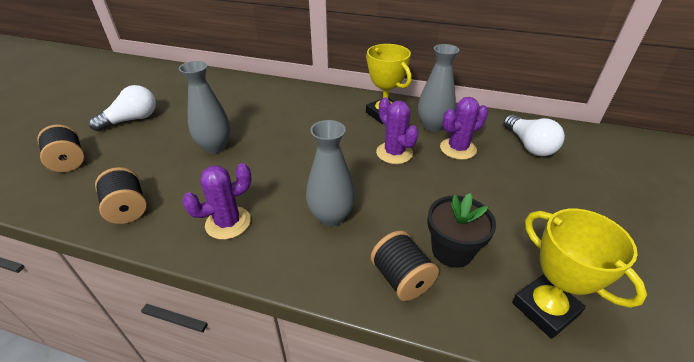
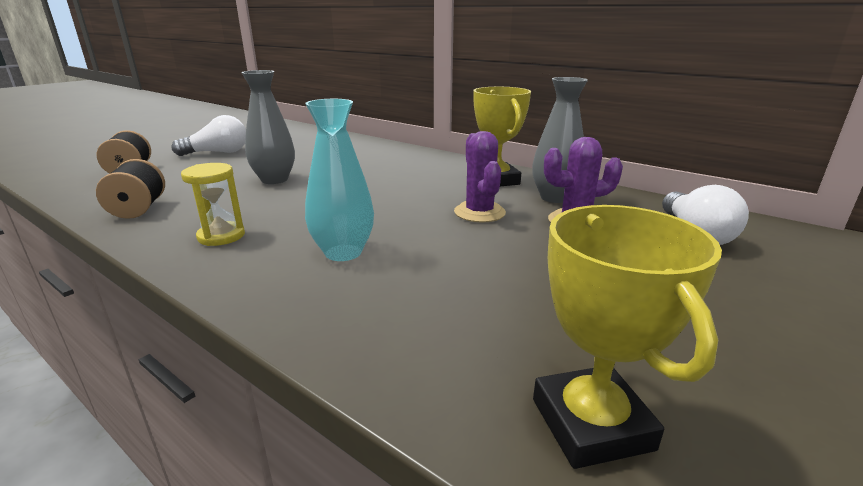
camera: 20 degrees right, 15 degrees down
(228, 223) = (221, 236): purple cactus -> yellow hourglass
(331, 216) = (343, 252): grey vase -> turquoise vase
(401, 278) = (378, 329): black spool -> none
(452, 250) = (481, 317): black flower pot -> none

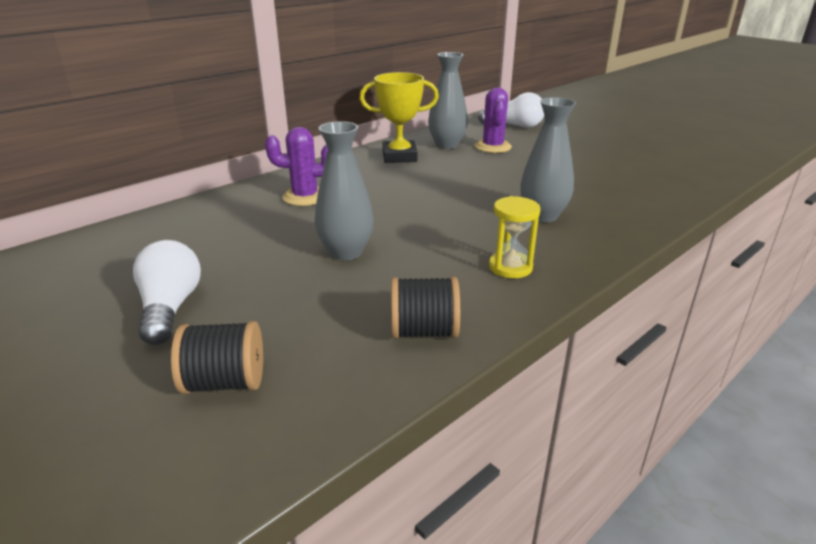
camera: 80 degrees left, 5 degrees up
(343, 252) = (542, 216): turquoise vase -> grey vase
(479, 212) = (472, 169): purple cactus -> purple cactus (305, 197)
(591, 424) = (688, 174): yellow trophy -> none

